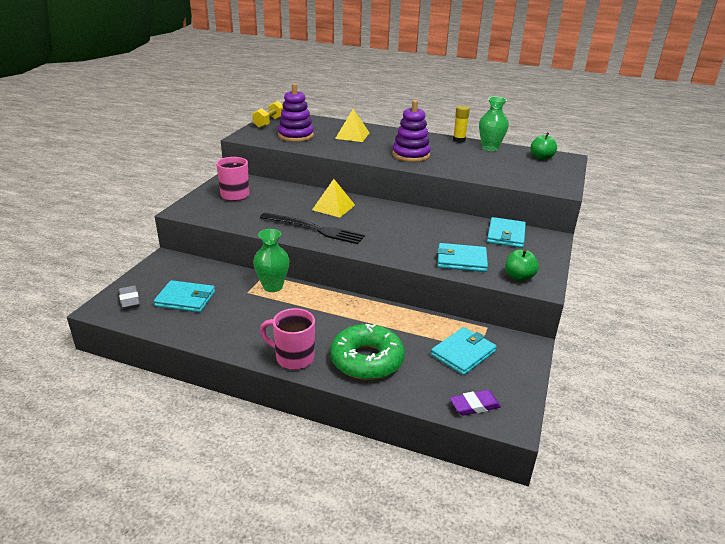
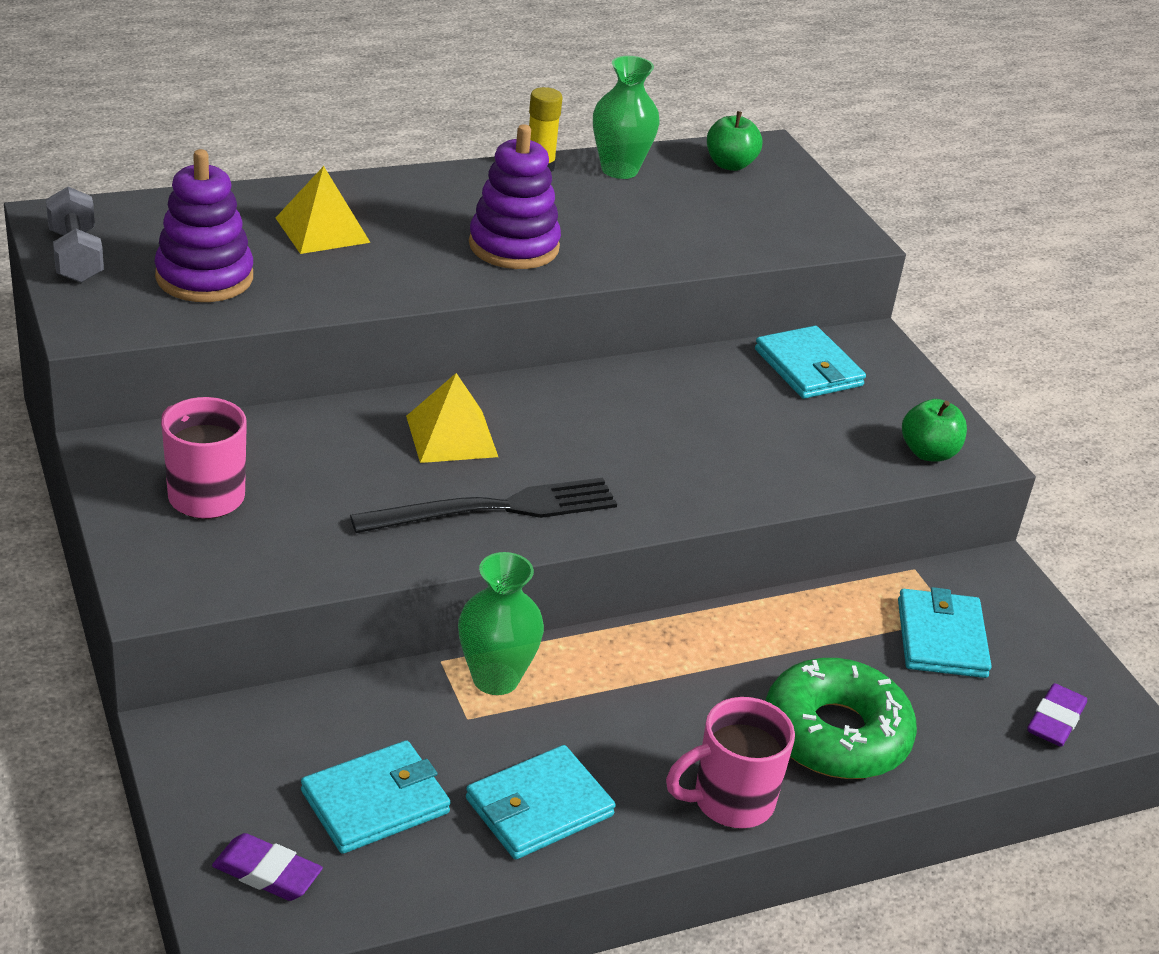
camera: 45 degrees left, 5 degrees up
(129, 300) = (267, 873): grey eraser -> purple eraser
(269, 123) = (76, 256): yellow dumbbell -> grey dumbbell
(461, 260) = (814, 459): turquoise wallet -> turquoise wallet (539, 807)

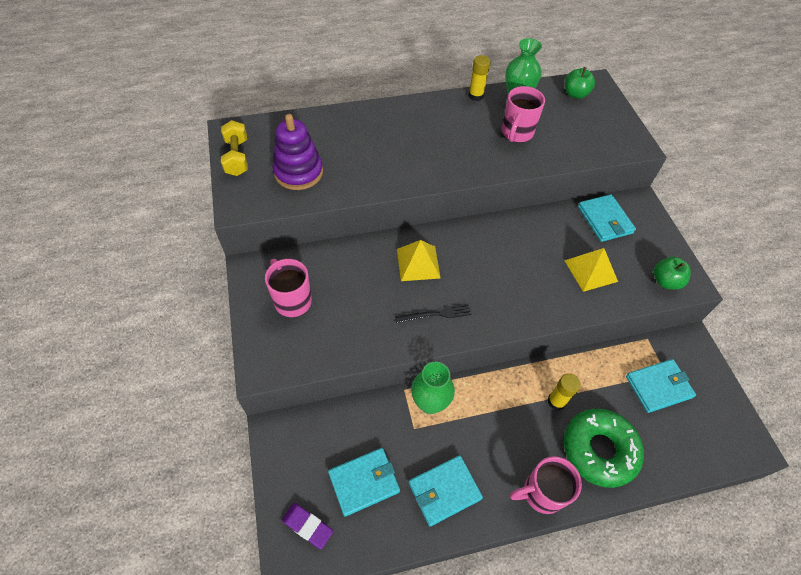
camera: 10 degrees right, 20 degrees up
(76, 256) = (237, 157): grey dumbbell -> yellow dumbbell
(322, 230) = (361, 139): yellow pyramid -> yellow pyramid (590, 270)
(495, 509) = (436, 314): black fork -> black fork, size x0.56
(514, 246) = (458, 151): purple stacking toy -> none
(623, 220) = (516, 133): none -> pink mug
(746, 667) = (556, 401): none -> yellow glue stick
(941, 638) = (658, 386): turquoise wallet -> turquoise wallet turned 60 degrees clockwise
(1055, 720) = (716, 446): purple eraser -> none

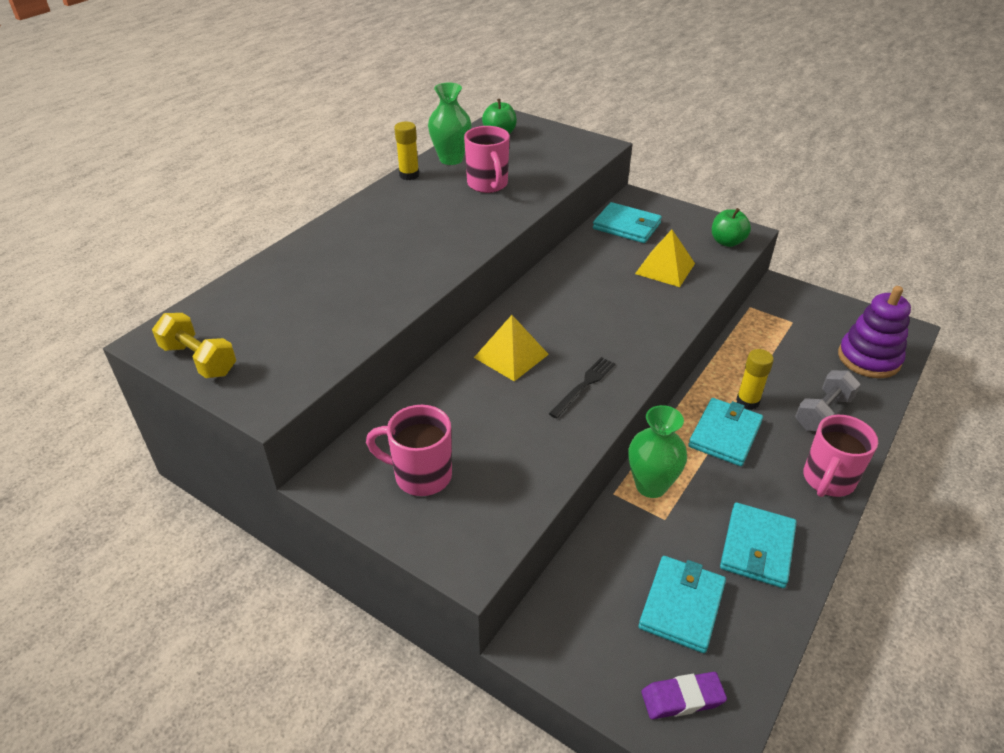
camera: 40 degrees left, 15 degrees down
(298, 172) = (301, 331): purple stacking toy -> purple stacking toy (868, 358)
(599, 450) = (823, 412): green donut -> grey dumbbell
(658, 386) = (801, 335): turquoise wallet -> turquoise wallet (725, 434)

